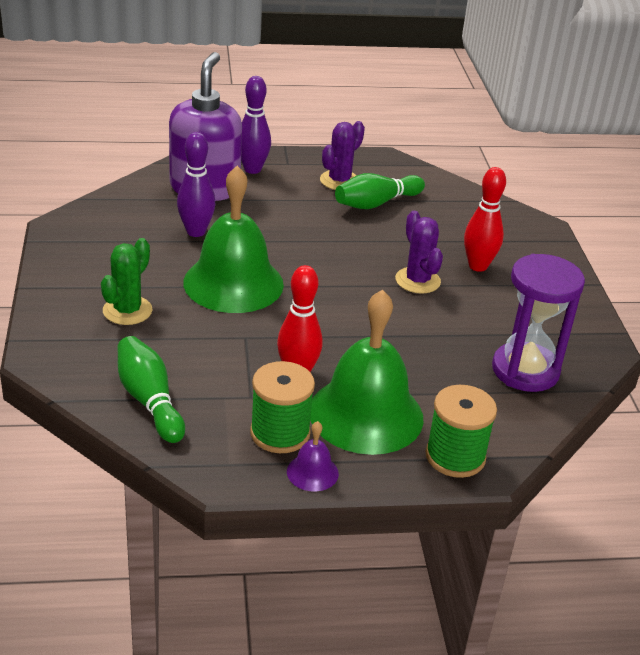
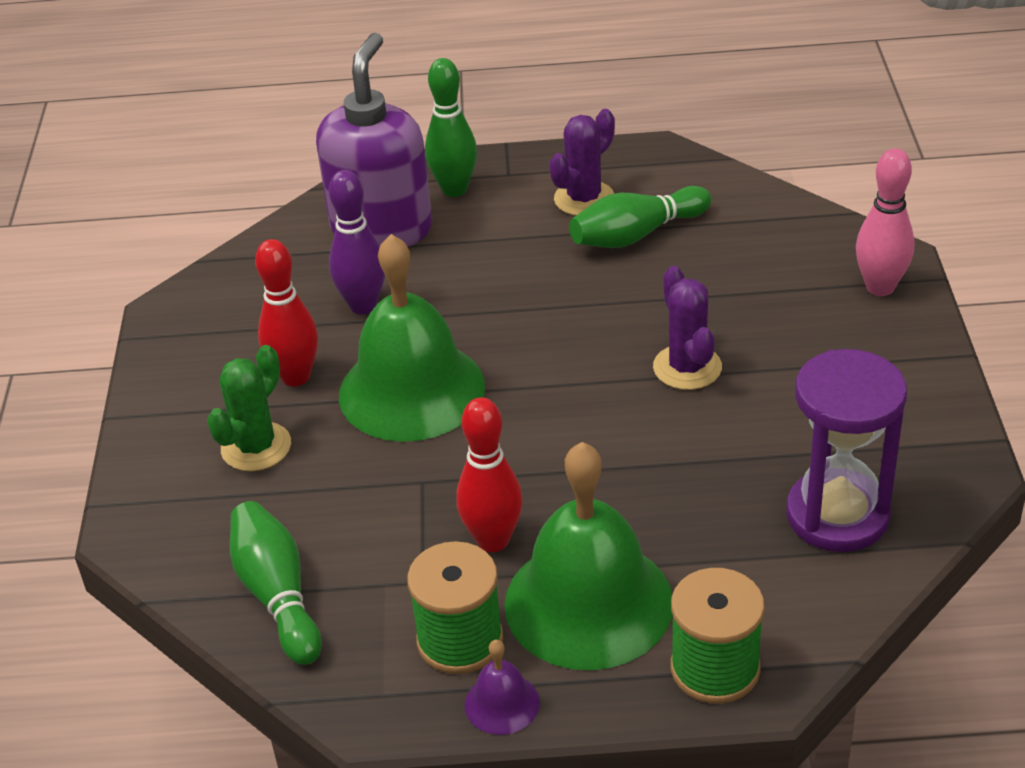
camera: 10 degrees right, 5 degrees up
(252, 169) = (454, 189): purple bowling pin -> green bowling pin
(478, 266) = (782, 335): red bowling pin -> red bowling pin (295, 377)
(537, 243) = (880, 287): none -> pink bowling pin

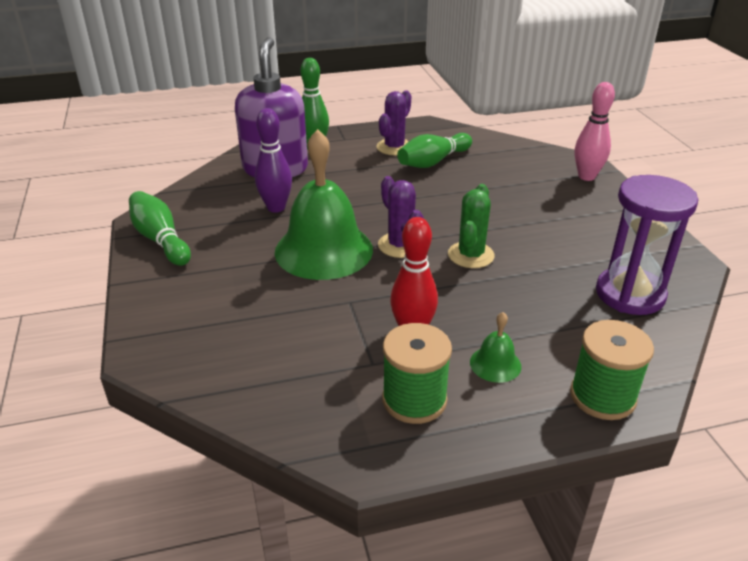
camera: 15 degrees left, 5 degrees down
(256, 447) = (225, 292): green cactus -> green cactus (470, 255)
(277, 595) = (267, 385): green bowling pin -> green bowling pin (160, 240)
(295, 377) = (242, 249): red bowling pin -> none
(502, 703) = (462, 440): purple bell -> none
(588, 602) = (495, 364): green bell -> green bell, size x0.42
(687, 367) = (495, 224): purple cactus -> purple cactus (400, 245)

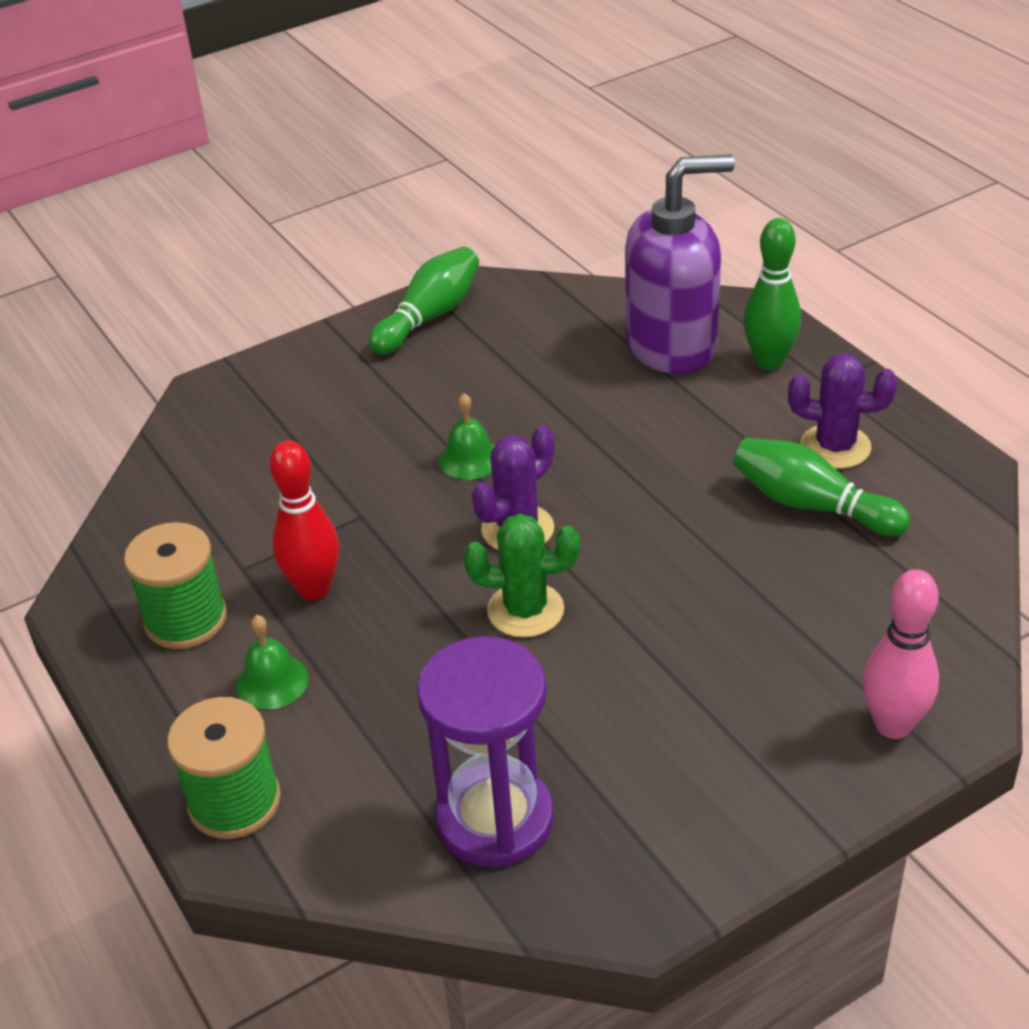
camera: 75 degrees right, 5 degrees up
(276, 208) = (558, 382): purple bowling pin -> none
(323, 250) = (470, 459): green bell -> green bell, size x0.42

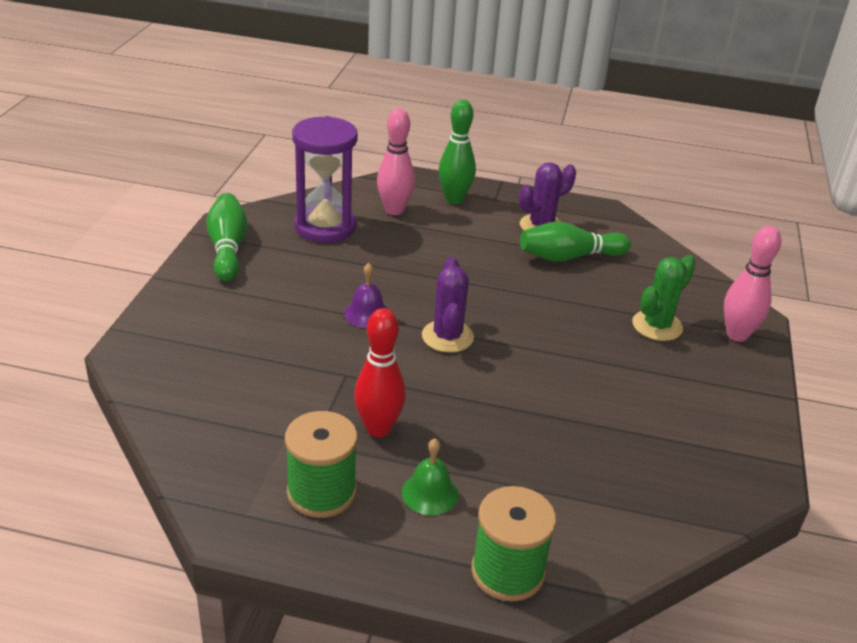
camera: 50 degrees left, 5 degrees down
(470, 459) = (367, 313): green bell -> purple bell
(494, 819) = (648, 484): purple hourglass -> purple hourglass (325, 227)
(525, 610) = (511, 374): green cactus -> green cactus (657, 326)
(672, 345) = (394, 210): purple soap dispenser -> pink bowling pin

